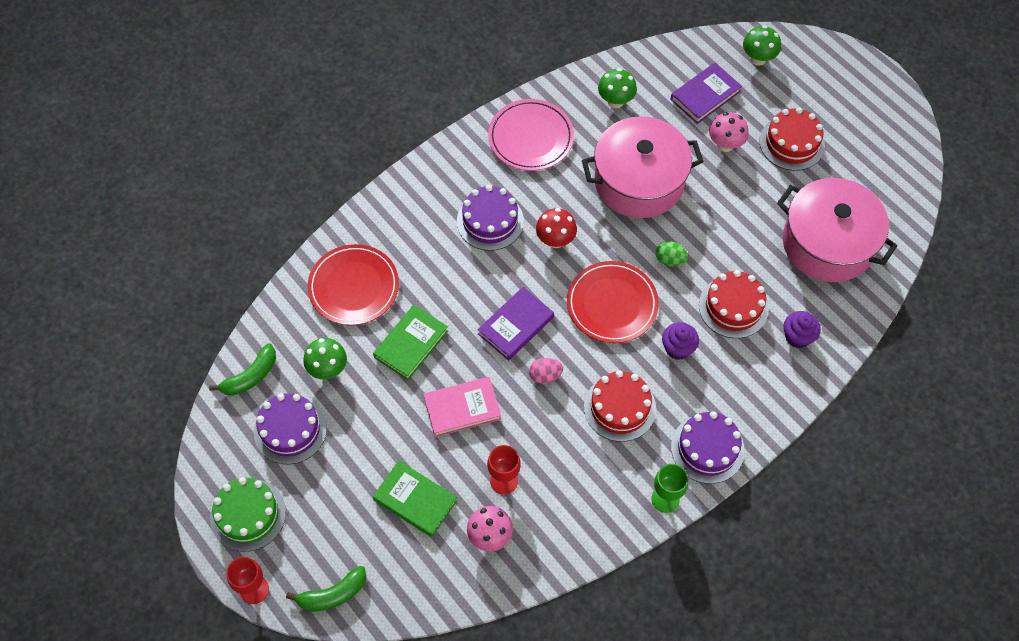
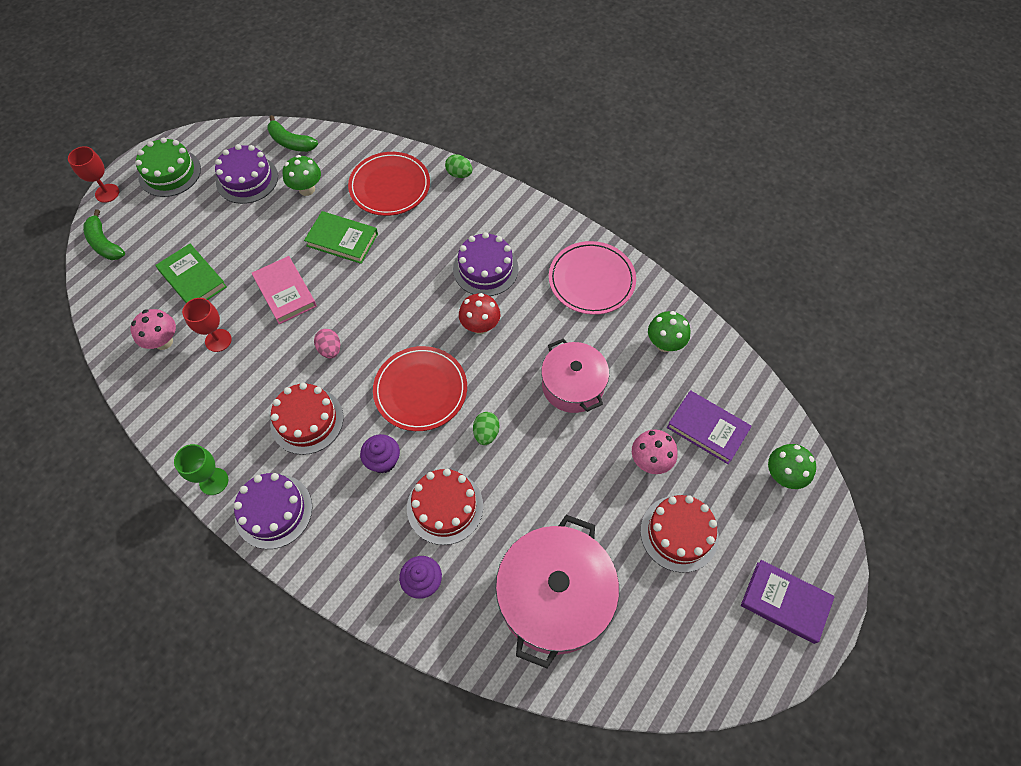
camera: 75 degrees right, 0 degrees up
(360, 219) = (459, 174): none -> green egg
(415, 500) = (193, 279): green book -> green book turned 60 degrees counterclockwise
(515, 325) = (378, 314): purple book -> purple book (785, 602)
(639, 181) = (573, 385): pink pot -> pink pot, size x0.65

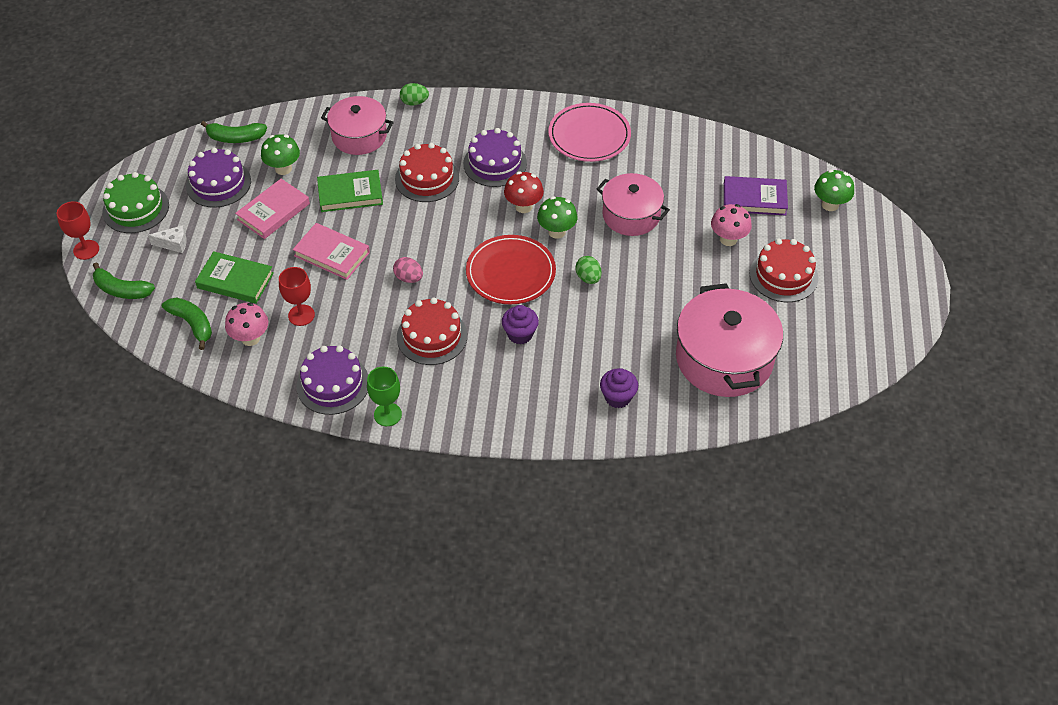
camera: 30 degrees left, 10 degrees down
(131, 304) = (192, 324): none -> green banana
(173, 220) = (173, 244): none -> white cheese
(269, 227) = (273, 212): none -> pink book
(273, 511) = (457, 410): purple cake -> purple cake (333, 384)
(390, 186) = (359, 136): red plate -> pink pot
(445, 507) = (595, 341): red cake -> red cake (427, 178)
(664, 344) = (680, 156): green mushroom -> green mushroom (556, 232)
(785, 602) = (887, 283): purple book -> none

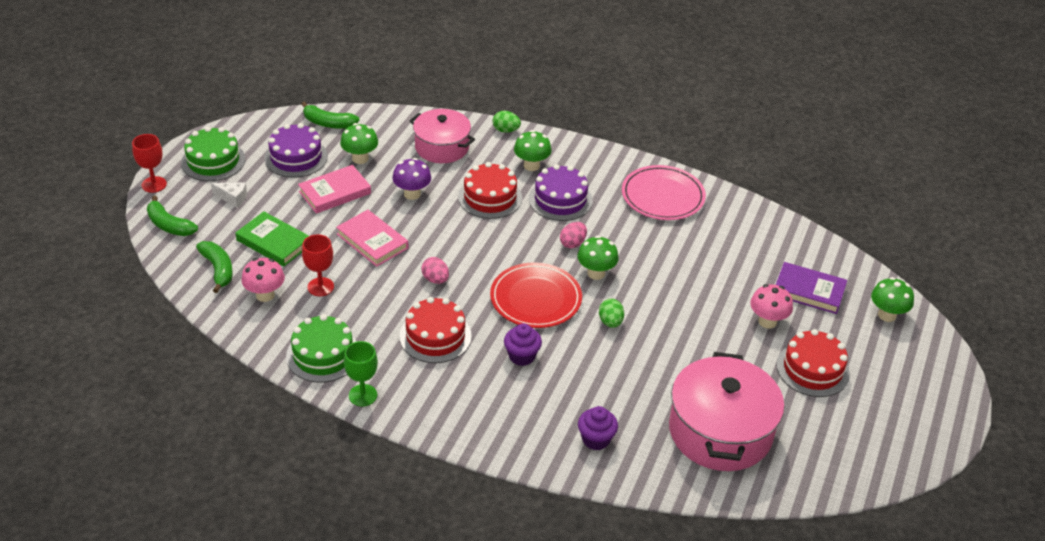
camera: 15 degrees right, 10 degrees down
(333, 384) = (323, 355): purple cake -> green cake
(350, 194) = (412, 194): green book -> purple mushroom
(454, 134) = (531, 165): none -> green mushroom
(523, 206) = (572, 243): red mushroom -> pink egg
(631, 215) = (676, 276): pink pot -> none

